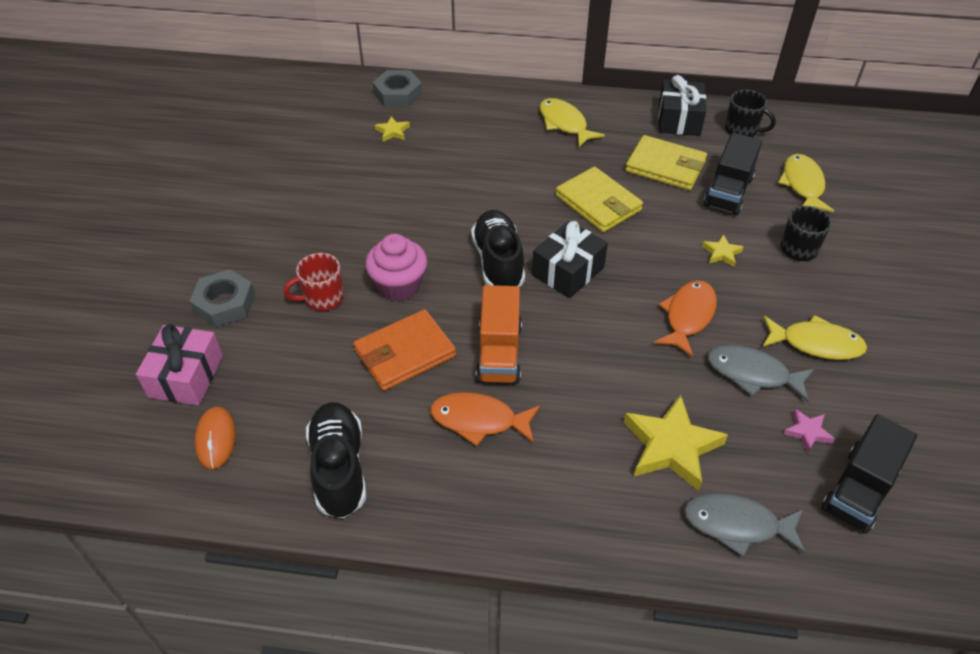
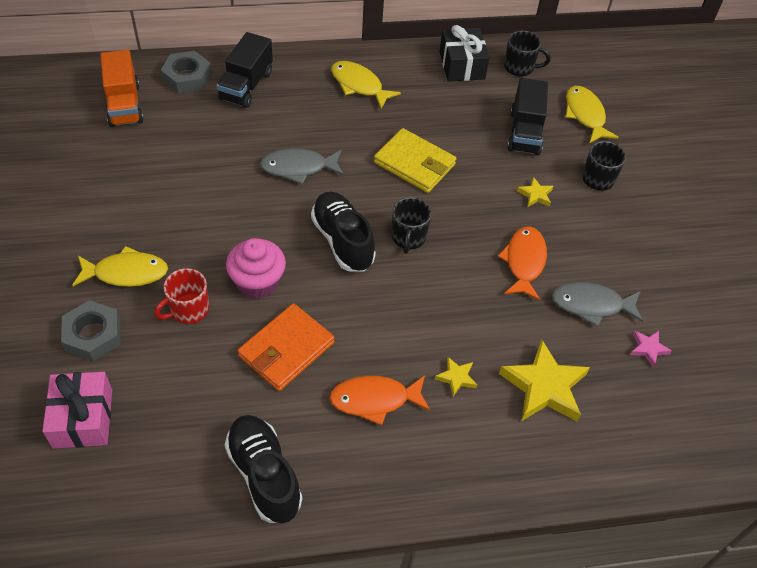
camera: 20 degrees left, 5 degrees up
(216, 439) = (136, 474): orange mouse -> none
(392, 132) = (196, 119): yellow star -> yellow star (456, 378)
(499, 352) = (371, 330): orange truck -> orange truck (124, 104)
(568, 271) = (408, 238): black gift -> black mug
(665, 166) = (463, 116): yellow wallet -> none
(737, 525) = (615, 444): grey fish -> grey fish (298, 168)
(816, 343) = (634, 266): yellow fish -> yellow fish (126, 273)
(859, 489) = (699, 390): black truck -> black truck (246, 86)

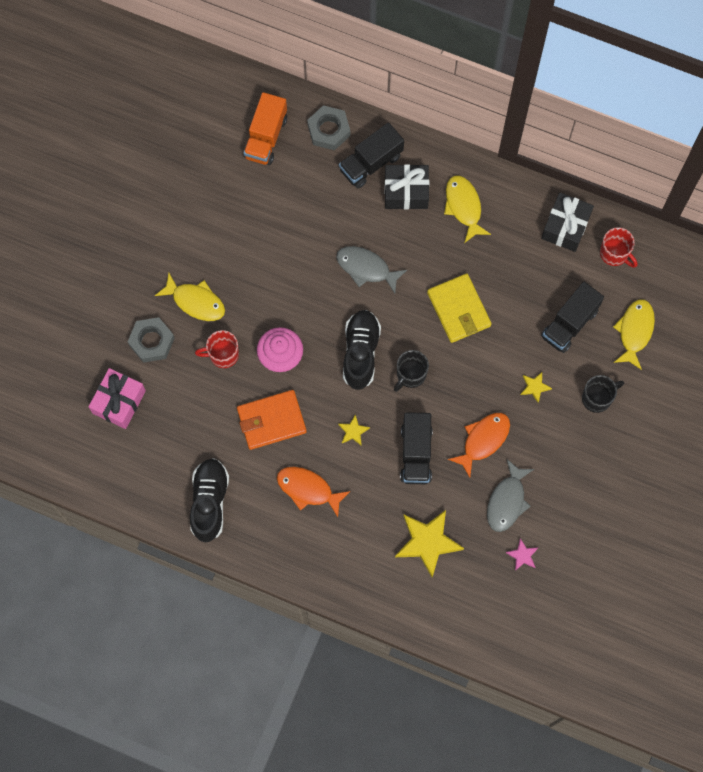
camera: 35 degrees right, 20 degrees up
(296, 94) = (406, 192): none -> black gift
(456, 378) = (372, 503): yellow star -> yellow star (353, 431)
(466, 306) = (416, 453): none -> black truck
(519, 68) = (614, 254): black mug -> red mug
(591, 305) = (507, 501): grey fish -> grey fish turned 105 degrees counterclockwise

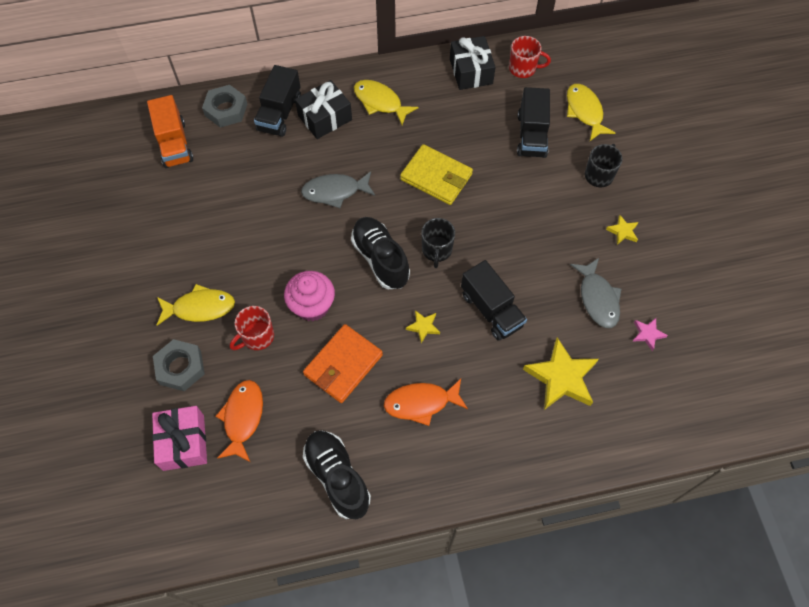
camera: 35 degrees left, 10 degrees down
(483, 440) = (538, 263): orange fish -> orange fish (242, 418)
(534, 387) = (544, 197): yellow star -> yellow star (622, 231)

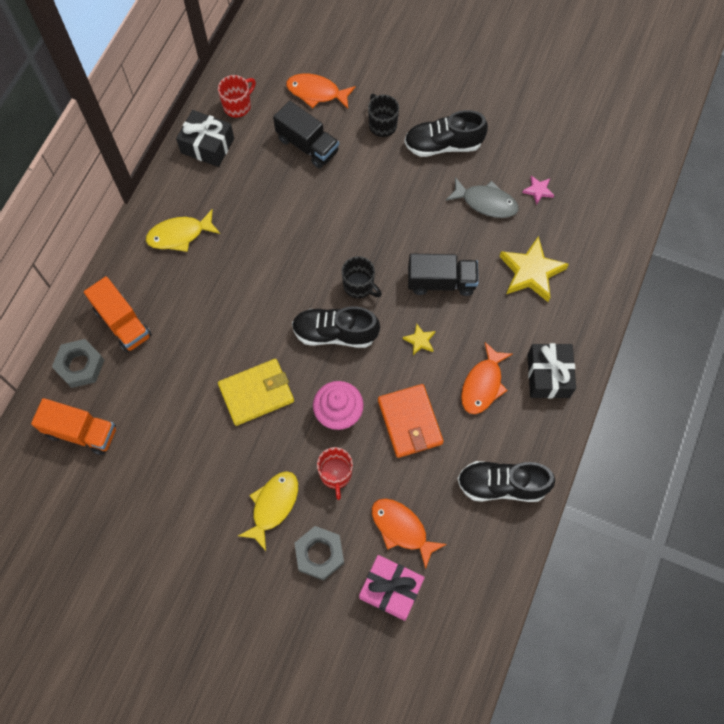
camera: 55 degrees left, 5 degrees up
(279, 113) = (123, 323): black truck -> orange truck
(325, 118) = (158, 289): black gift -> black gift (548, 375)
(335, 192) = (242, 328): grey fish -> none
(436, 177) = (290, 241): yellow wallet -> yellow wallet (256, 393)
(584, 111) = (316, 92): yellow fish -> orange fish
(622, 231) = (443, 145): yellow star -> black shoe

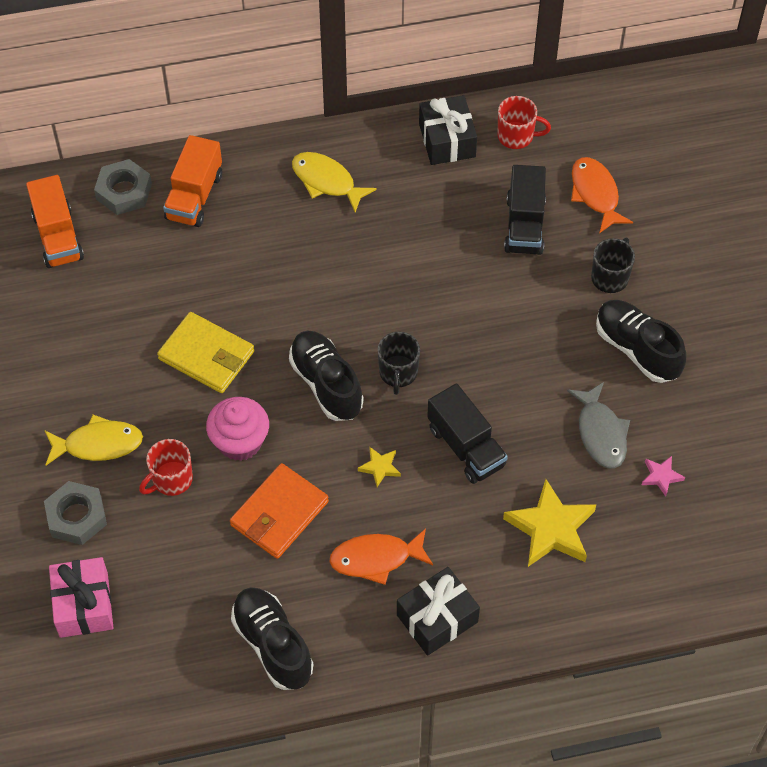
camera: 55 degrees right, 10 degrees down
(401, 529) = (155, 576): orange fish -> none

